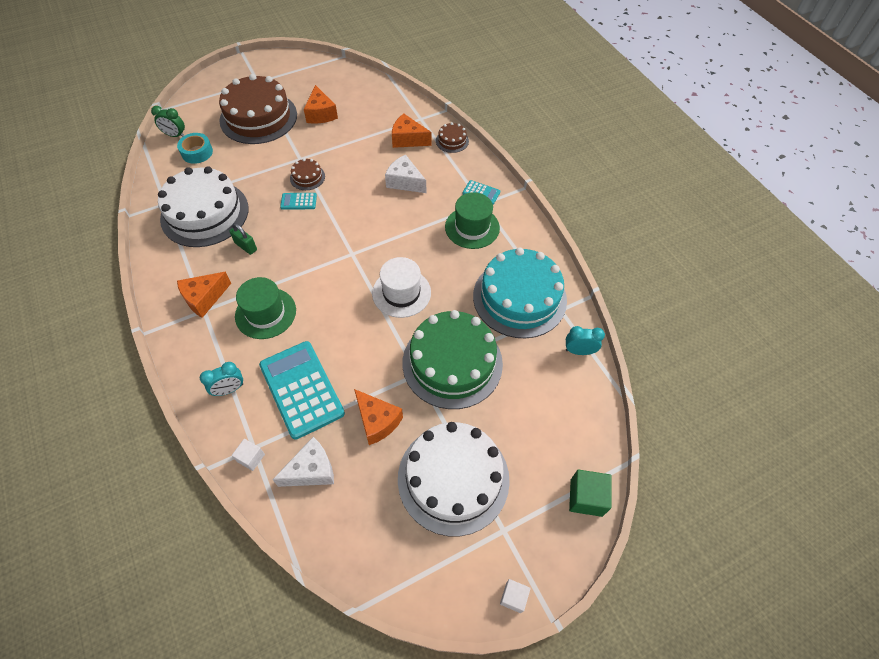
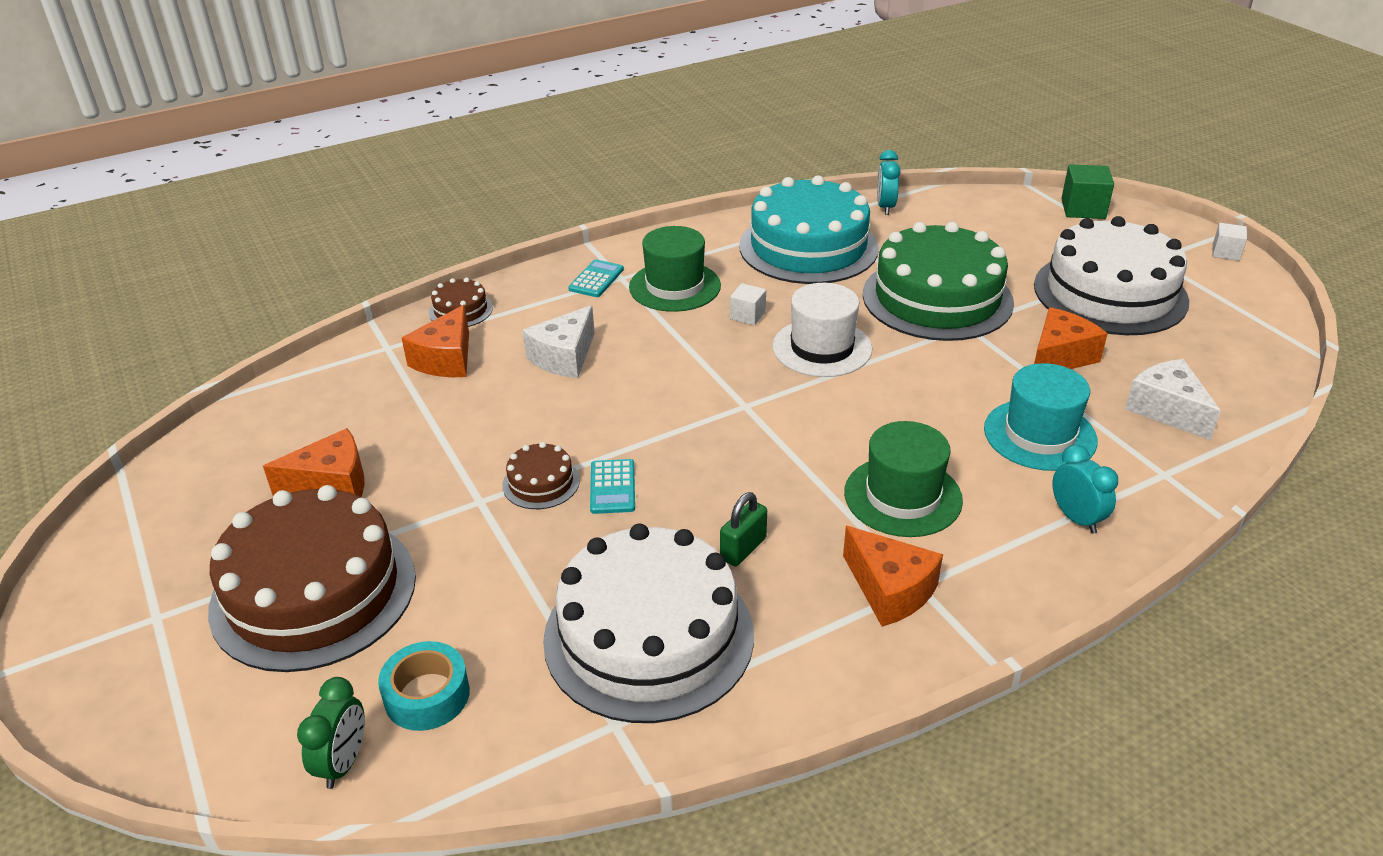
camera: 90 degrees left, 20 degrees down
(251, 458) = (1182, 474): white cube -> white cube (747, 315)
(301, 389) = (1040, 435): turquoise calculator -> turquoise hat

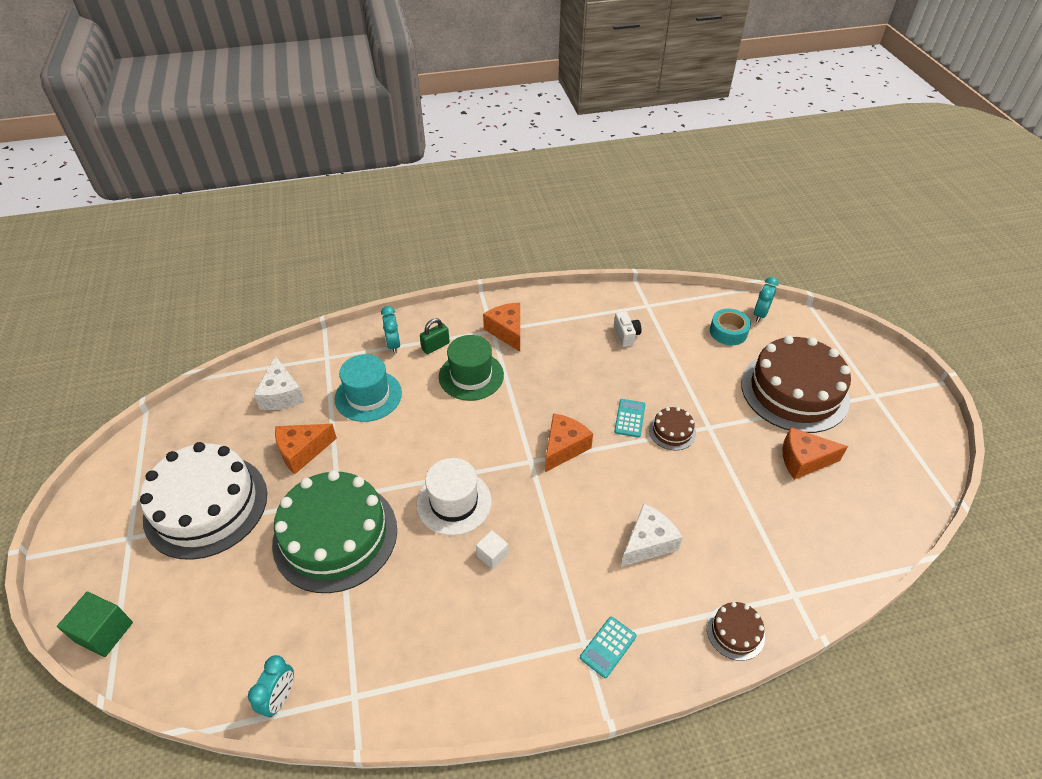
camera: 165 degrees left, 10 degrees up
(343, 763) = (760, 314): green clock -> turquoise clock
(446, 359) = (742, 565): orange cheese -> orange cheese (564, 447)
(648, 636) = (626, 335): white cake -> white camera
(674, 286) = (539, 614): green hat -> none
(743, 549) = (568, 366): green padlock -> green padlock (435, 346)
(808, 247) = (395, 644): turquoise cake -> none
(1225, 252) = (69, 529): white cube -> none

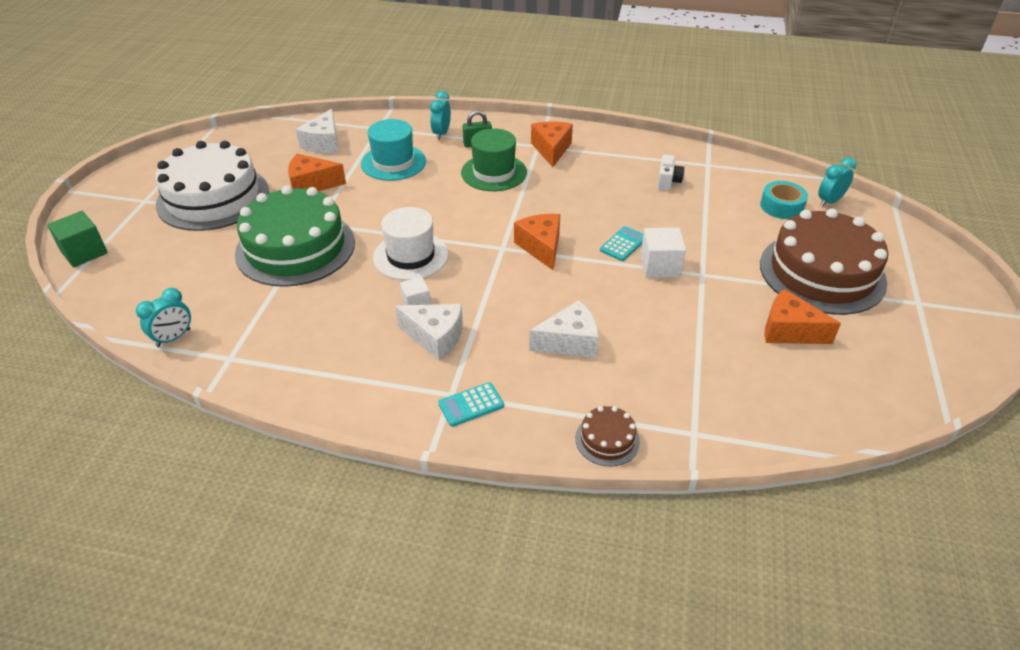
camera: 25 degrees right, 5 degrees down
(533, 587) = (435, 337): none -> white cheese
(564, 447) = (541, 247): orange cheese -> orange cheese turned 75 degrees counterclockwise
(672, 431) = (660, 266): brown cake -> white cube

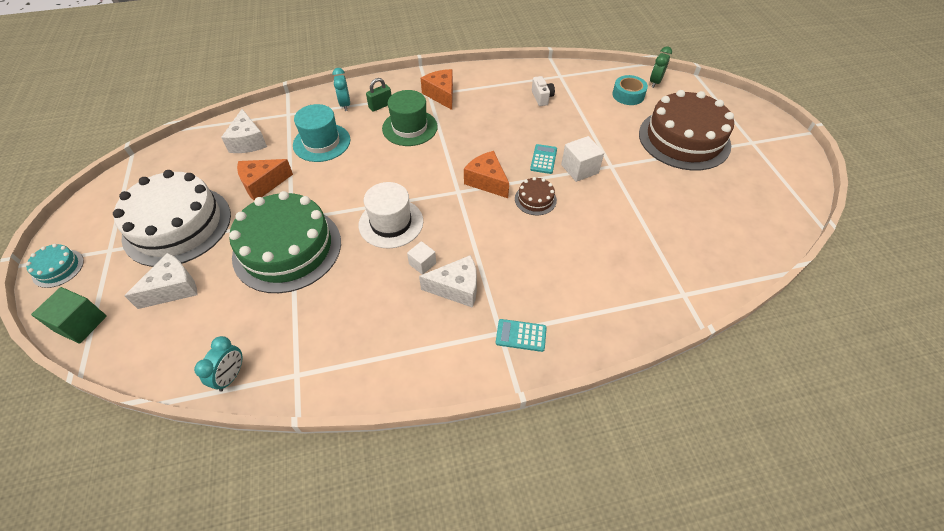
camera: 25 degrees left, 10 degrees up
(95, 202) = (58, 268): none -> turquoise cake
(471, 405) = (521, 335): turquoise calculator -> turquoise calculator turned 60 degrees clockwise
(569, 342) = (557, 254): white cheese -> white cheese (173, 288)
(607, 440) = (632, 323): brown cake -> brown cake (535, 199)
(789, 331) = (691, 191): orange cheese -> none
(829, 201) = (655, 82): turquoise clock -> green clock

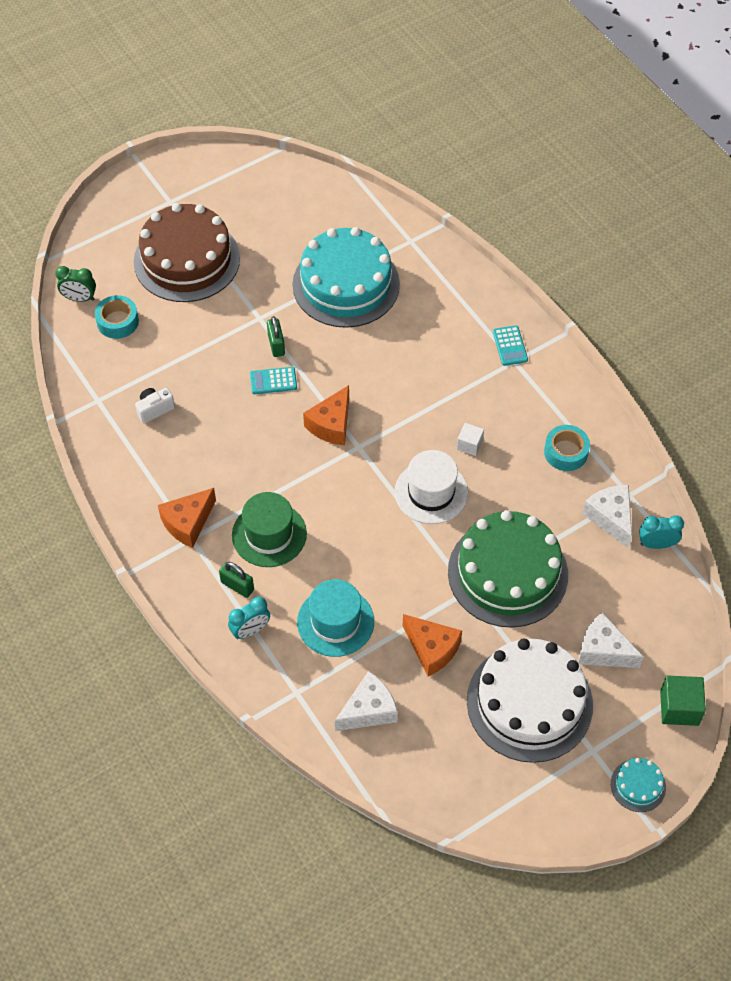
camera: 110 degrees left, 5 degrees up
(374, 337) = (566, 452): none -> turquoise tape
(456, 288) = (484, 407): white cheese -> white cheese (610, 518)
(535, 199) = (340, 374): brown cake -> none
(579, 169) = (276, 345): white cube -> green padlock
(635, 229) = (346, 284): none -> turquoise cake

